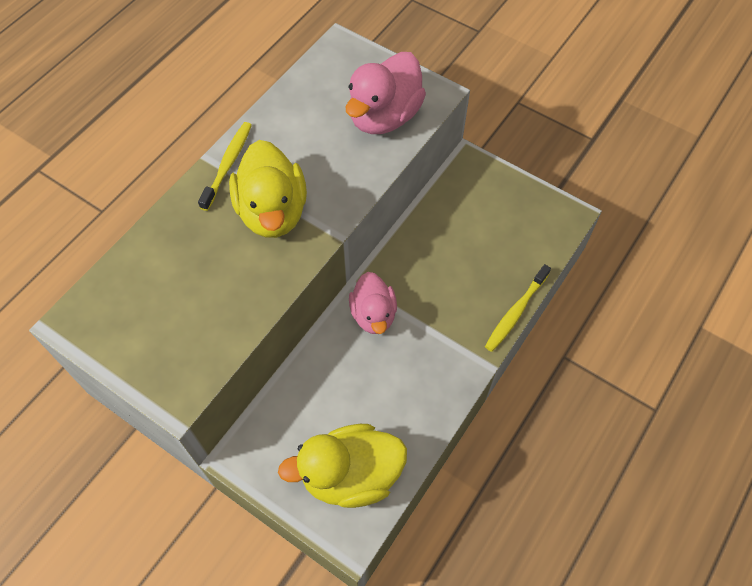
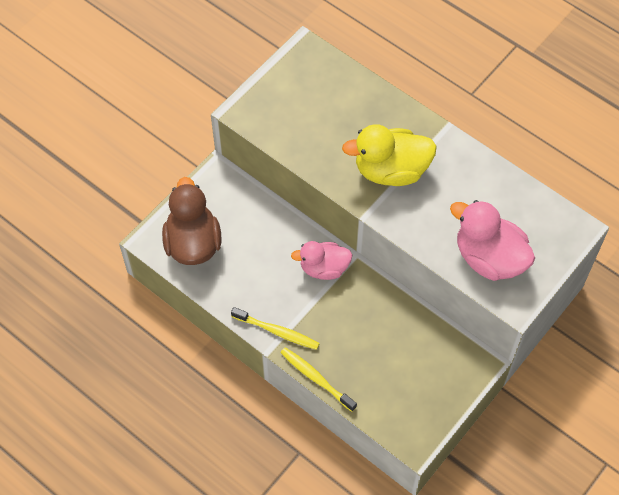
camera: 95 degrees right, 0 degrees up
(228, 165) = (440, 140): yellow toothbrush -> yellow toothbrush (277, 331)
(351, 475) = (193, 243): yellow duck -> brown duck

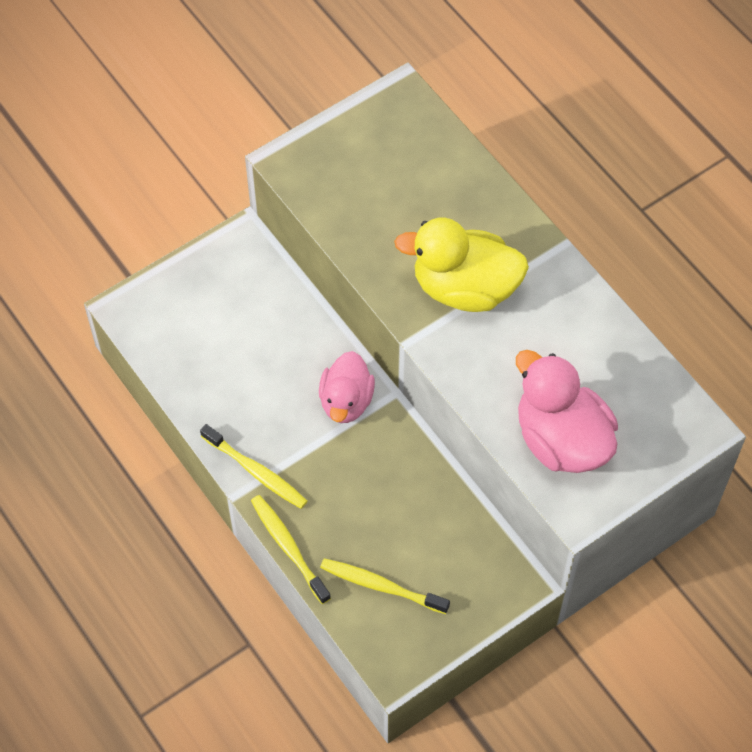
camera: 15 degrees right, 0 degrees up
(193, 243) = (181, 326): brown duck -> none
(324, 268) = (346, 401): pink duck -> pink duck turned 90 degrees counterclockwise
(388, 389) = (381, 586): none -> yellow toothbrush

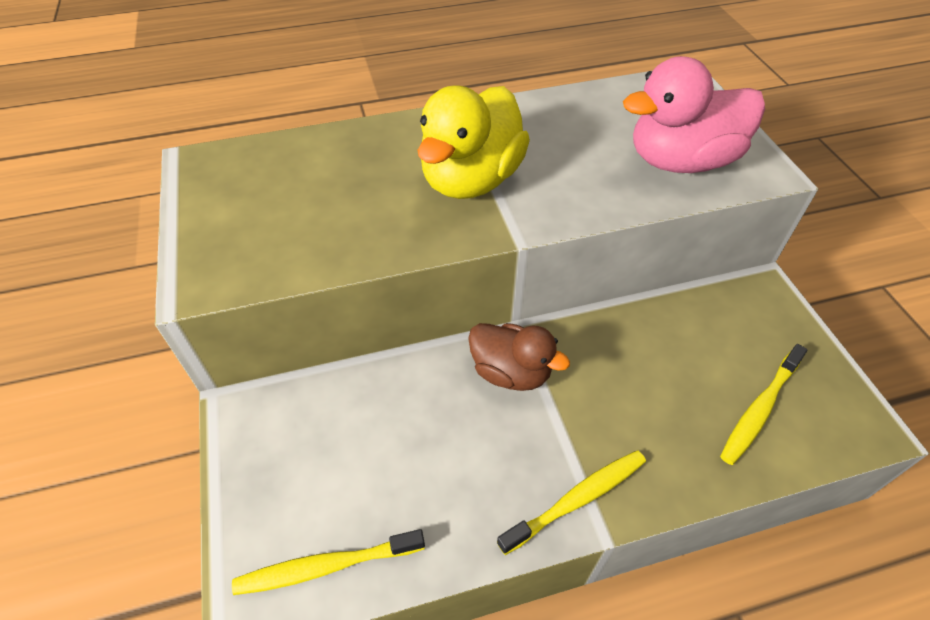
camera: 70 degrees left, 10 degrees down
(288, 547) = (695, 494): yellow toothbrush -> yellow toothbrush (326, 566)
(346, 401) = (511, 372): pink duck -> brown duck

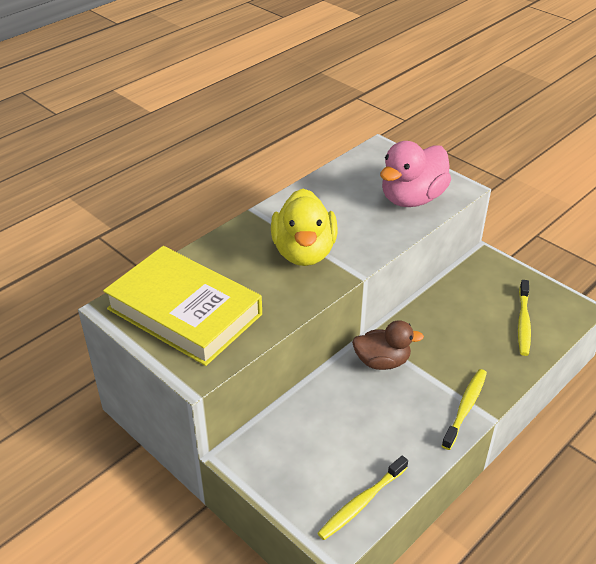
camera: 30 degrees left, 10 degrees down
(263, 198) = (184, 311): none -> yellow book

